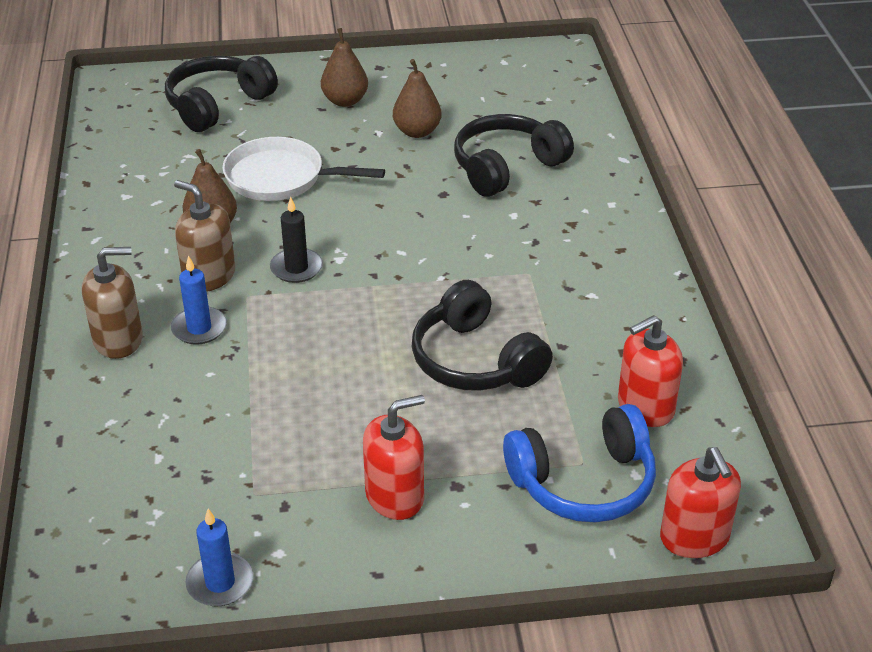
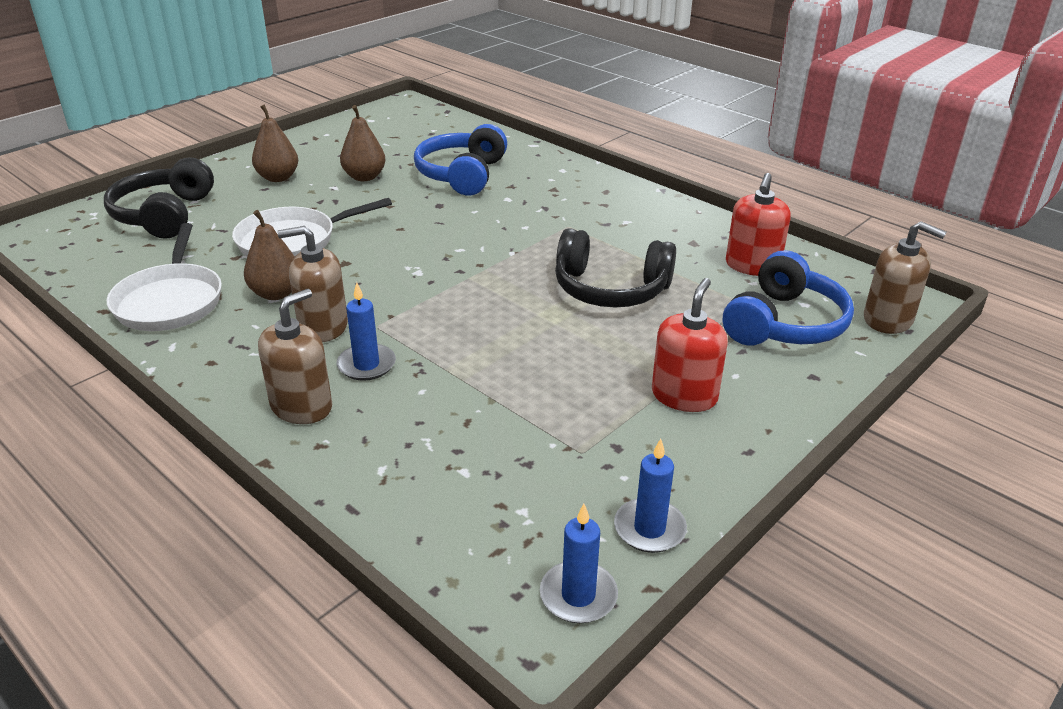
camera: 40 degrees left, 5 degrees down
(114, 595) = (578, 595): none -> blue candle
(136, 196) = (170, 301): none -> white pan
(296, 268) = (392, 291): black candle -> none
(506, 167) = (462, 175): black headphones -> blue headphones
(694, 537) = (888, 319): red soap dispenser -> brown soap dispenser

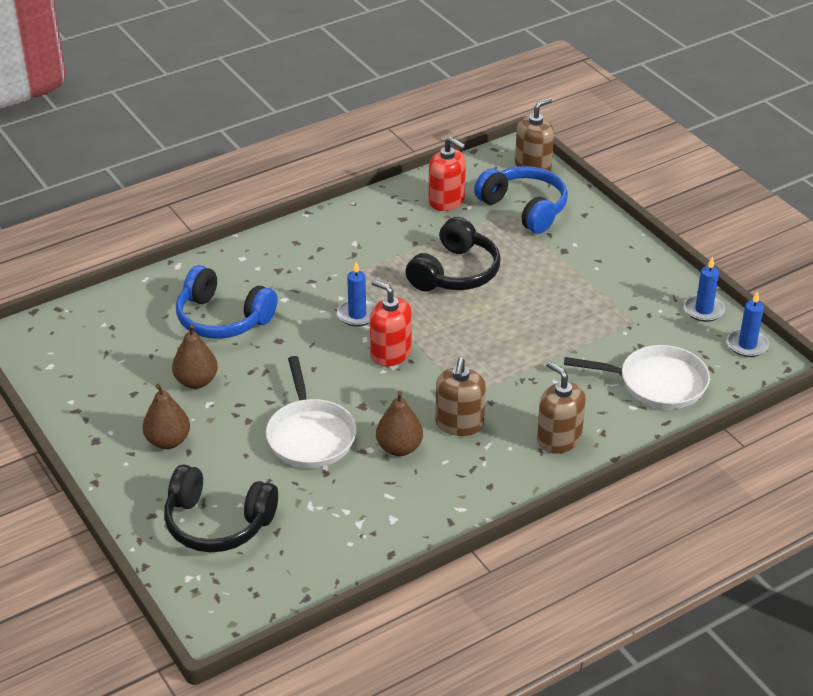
camera: 75 degrees left, 5 degrees up
(170, 301) = (389, 512): white pan -> white pan (656, 383)
(366, 365) = (517, 404): blue candle -> blue candle (357, 315)
(684, 396) = (591, 269): red soap dispenser -> red soap dispenser (390, 353)

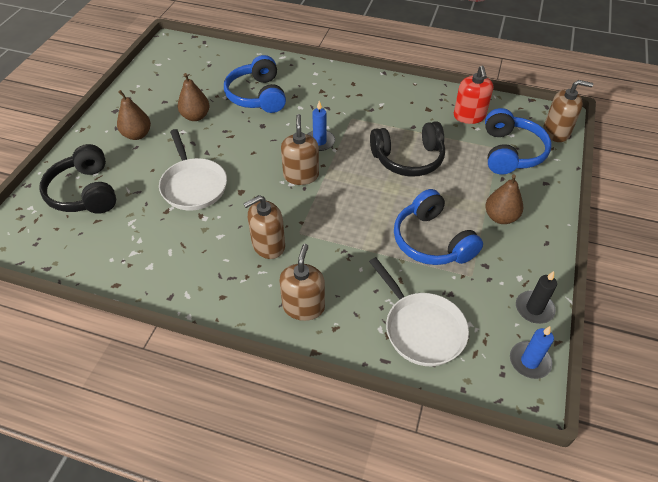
camera: 50 degrees right, 10 degrees up
(310, 435) = (193, 185): white pan -> white pan turned 60 degrees counterclockwise
(390, 353) = (301, 175): red soap dispenser -> brown soap dispenser
(399, 448) = (218, 230): brown pear -> brown pear (500, 217)
(572, 320) = (432, 241): none -> blue headphones
(703, 310) = (534, 309): blue candle -> black candle

